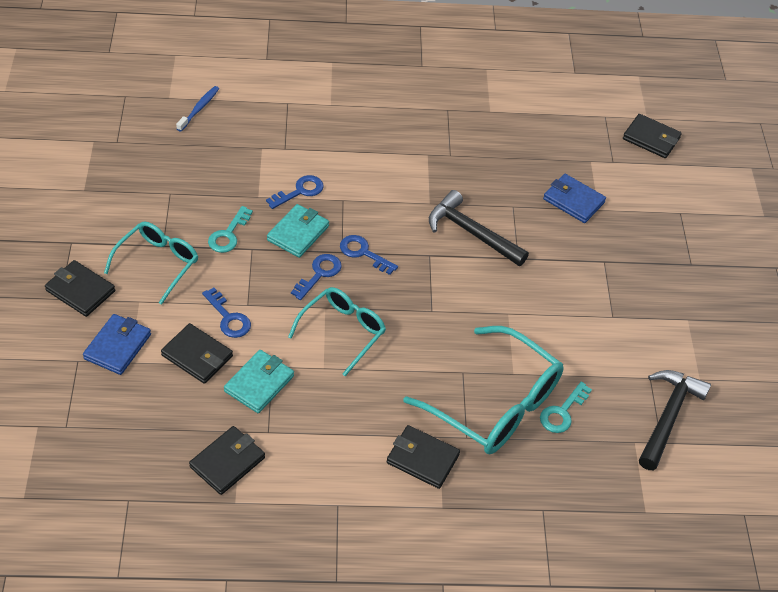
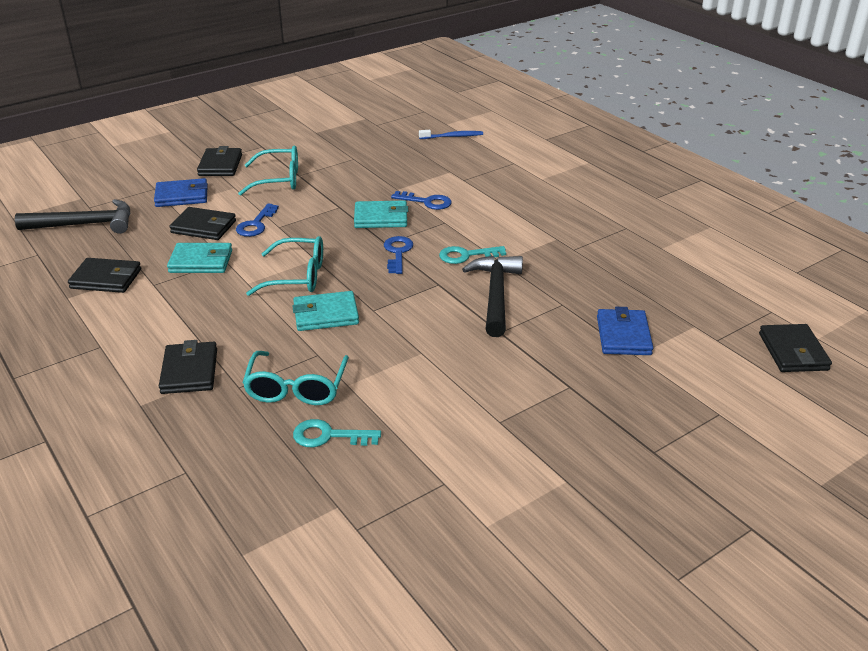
camera: 60 degrees right, 15 degrees down
(197, 356) = (204, 227): black wallet -> black wallet turned 75 degrees counterclockwise
(228, 234) = (341, 193): turquoise key -> turquoise key (466, 255)
(319, 274) = (348, 242): blue key -> none
(414, 341) = (326, 315): none -> turquoise wallet
(494, 404) = (296, 388): turquoise glasses -> turquoise glasses, size x0.62
(668, 416) = (402, 519): black hammer -> black hammer (85, 224)

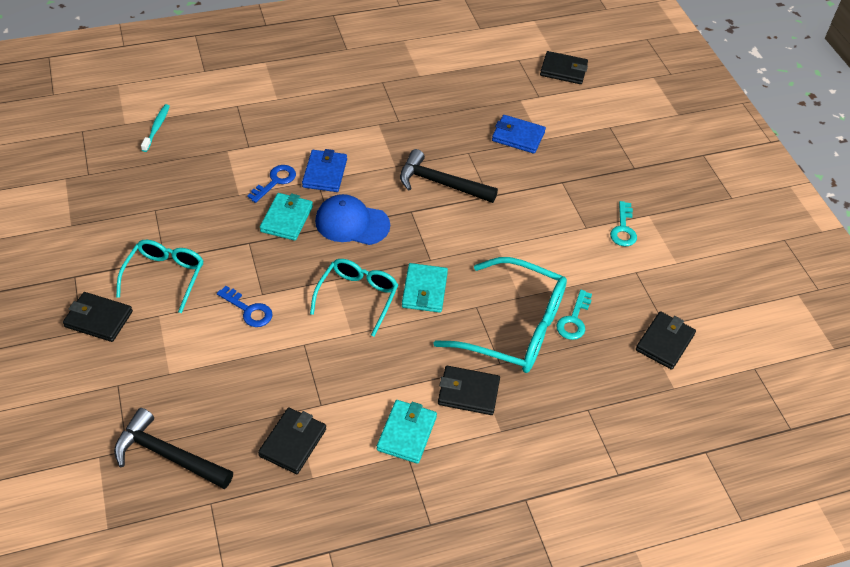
camera: 75 degrees left, 15 degrees up
(85, 224) = (167, 455): black hammer -> black hammer turned 75 degrees counterclockwise
(182, 196) = (152, 362): blue wallet -> blue wallet (325, 173)
(201, 261) = (297, 363): turquoise wallet -> turquoise wallet (406, 433)
(204, 227) = (231, 352): black wallet -> black wallet (664, 342)
(296, 388) = (513, 327): turquoise glasses -> turquoise glasses, size x1.62
(397, 253) = (352, 223): blue key -> blue cap
(452, 136) = (156, 128): blue toothbrush -> turquoise toothbrush
(466, 255) = (377, 183): turquoise key -> turquoise key (623, 229)

